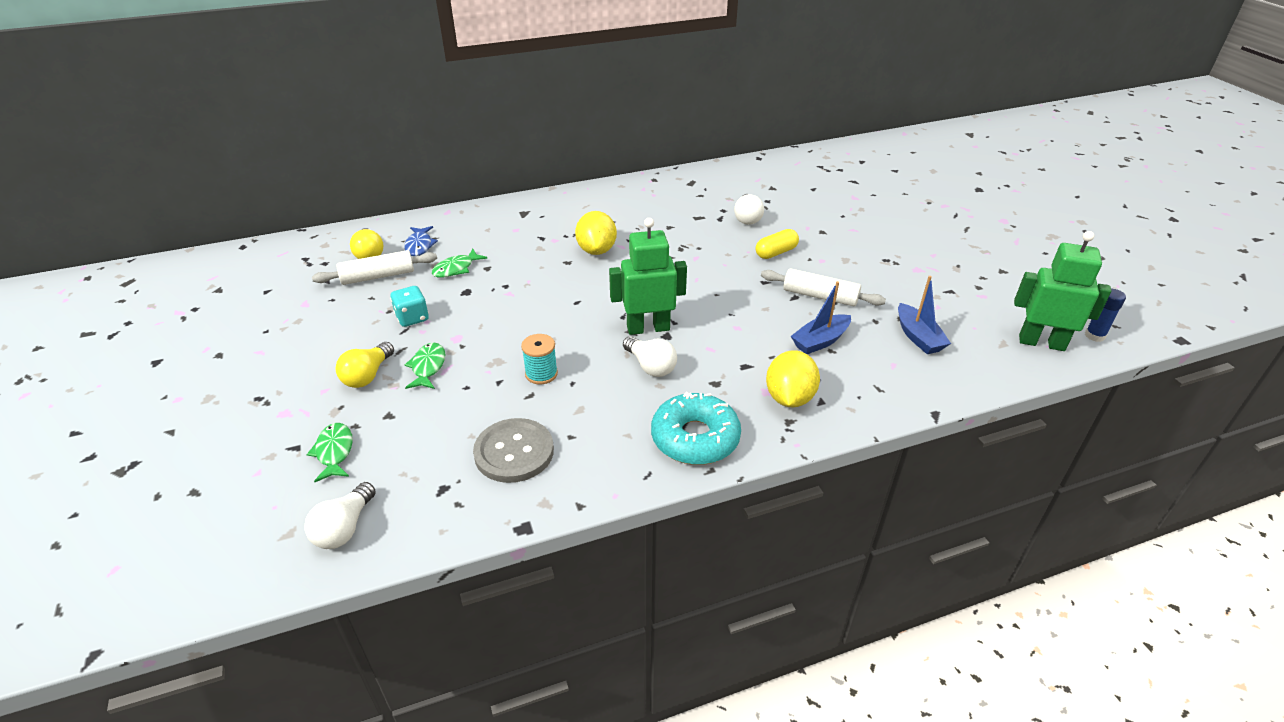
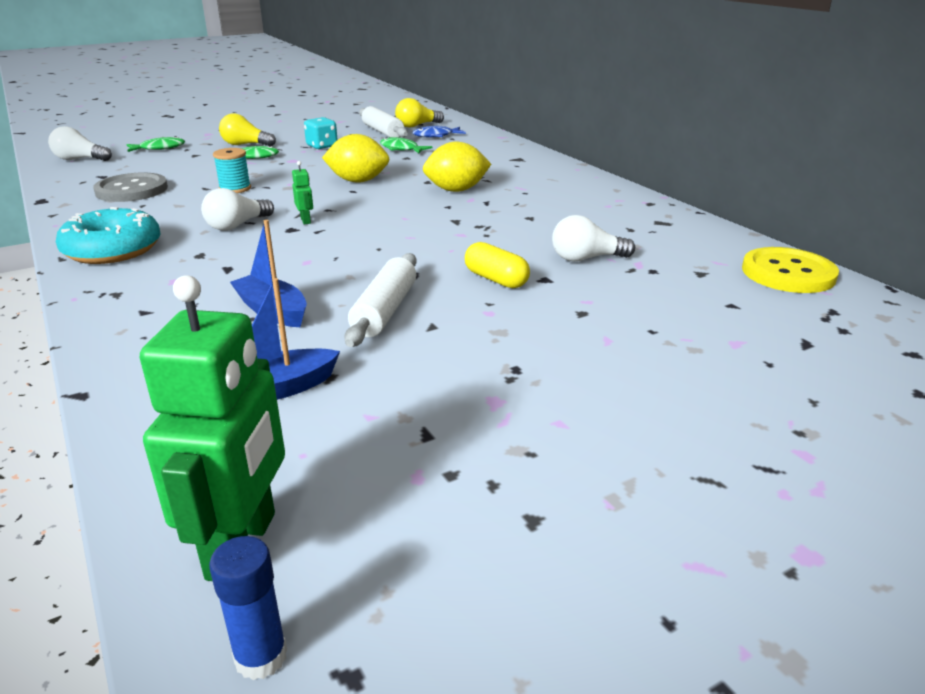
camera: 80 degrees right, 10 degrees down
(648, 328) = (306, 220): green robot -> green robot, size x0.42
(775, 165) = (788, 273): none -> yellow button
(789, 398) = (158, 293): yellow lemon -> yellow lemon (358, 181)

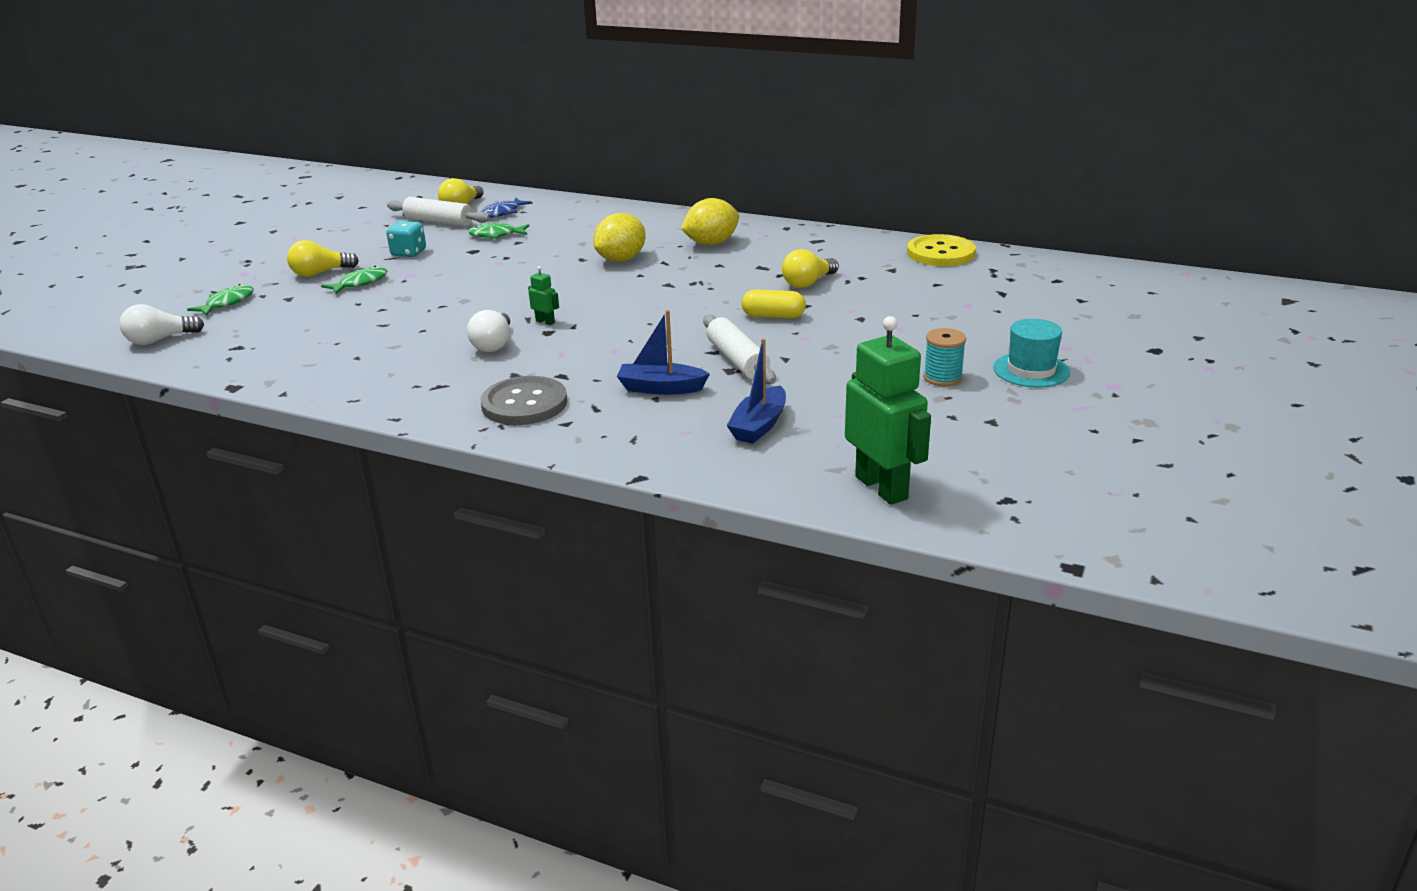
camera: 35 degrees left, 0 degrees up
(113, 250) = (426, 397): turquoise donut -> none
(132, 190) = (309, 349): grey button -> grey button (524, 404)
(235, 189) = (415, 316): turquoise spool -> turquoise spool (942, 378)
(261, 657) = (963, 512): blue glue stick -> none
(358, 181) = (519, 276): yellow lemon -> yellow lemon (711, 243)
(586, 258) = (808, 283): white light bulb -> yellow light bulb
(702, 466) = (1031, 370): none -> turquoise hat

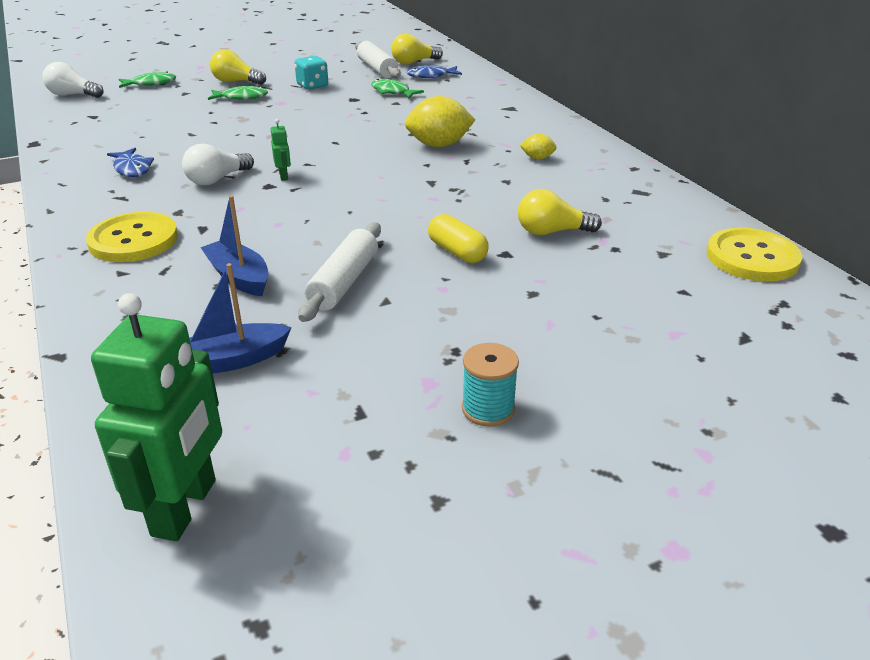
camera: 40 degrees right, 5 degrees up
(394, 366) = (132, 169): none -> blue fish
(524, 404) = (133, 240): grey button -> yellow button
(711, 243) = (537, 158): yellow lemon -> yellow lemon, size x0.50
(1031, 370) = (605, 459): turquoise hat -> none

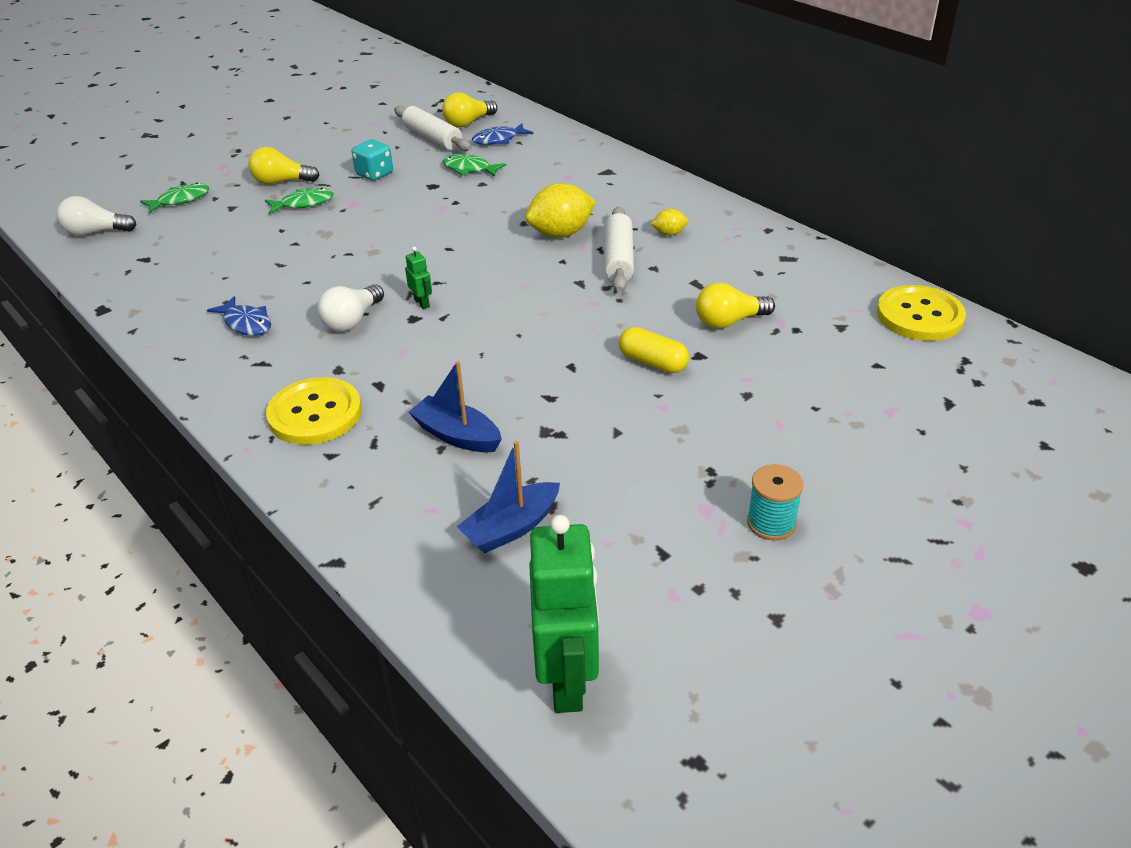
camera: 15 degrees left, 5 degrees up
(343, 282) = (564, 419): white rolling pin -> white rolling pin (618, 259)

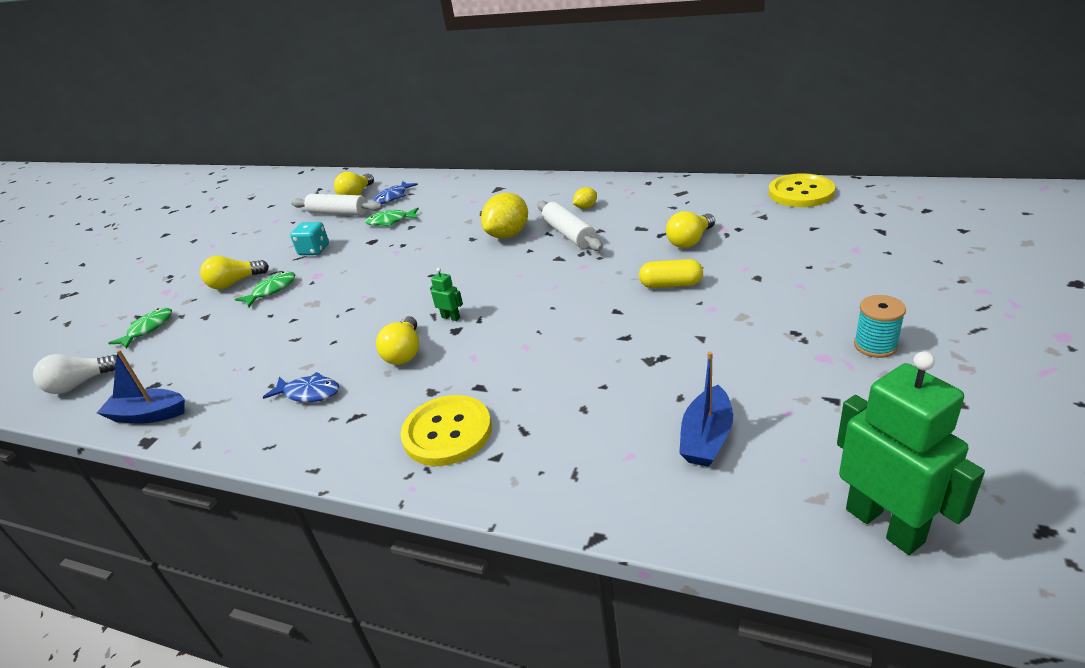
camera: 25 degrees left, 5 degrees down
(352, 320) = (404, 352): white light bulb -> yellow light bulb
(457, 435) = (585, 393): blue boat -> blue boat (148, 415)

